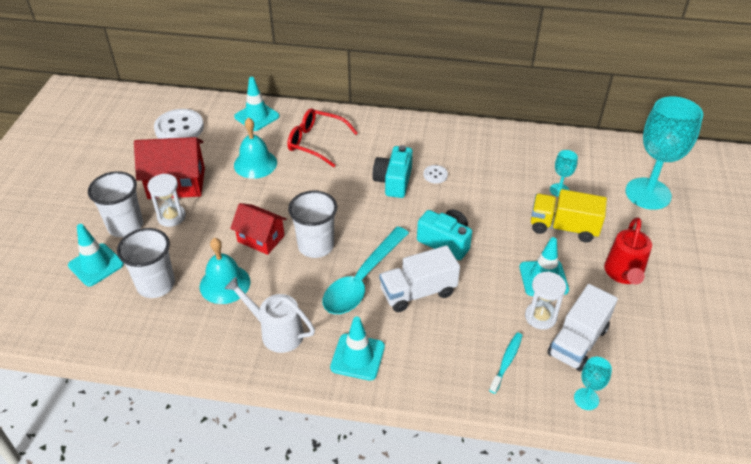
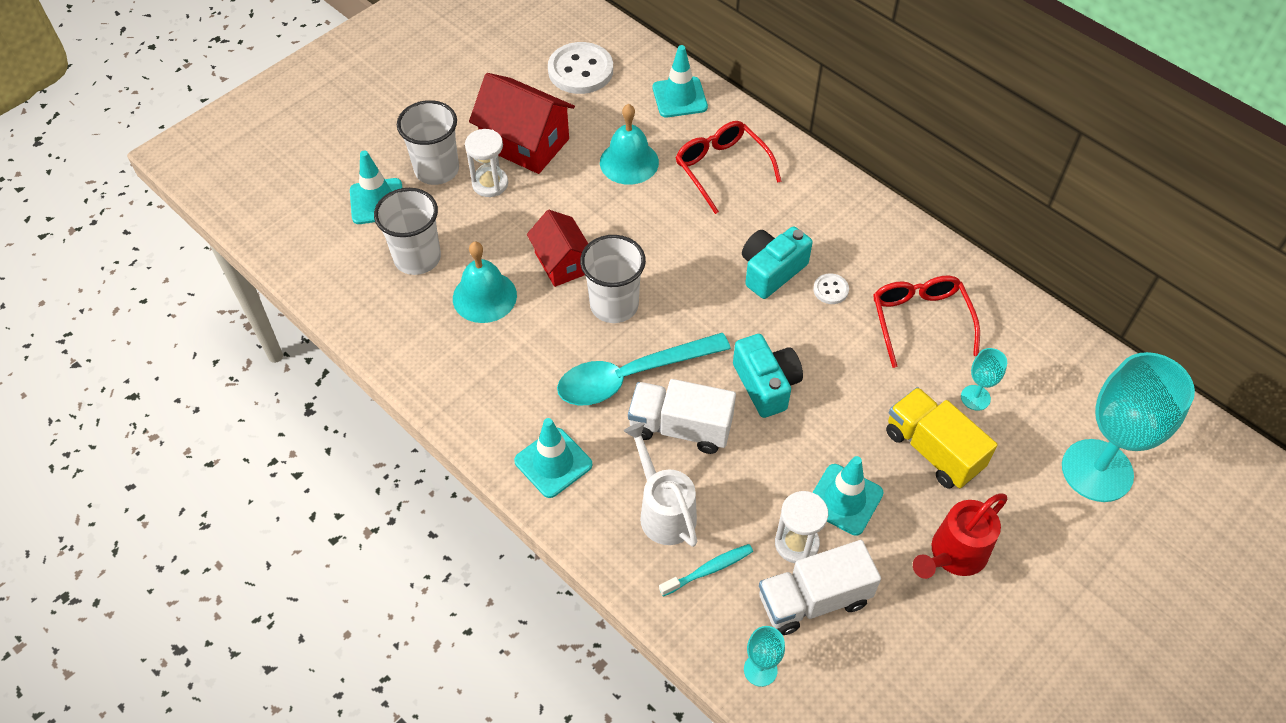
camera: 35 degrees right, 10 degrees up
(276, 332) = (493, 383): white watering can -> white watering can (663, 510)
(497, 167) = (920, 322): none -> red glasses

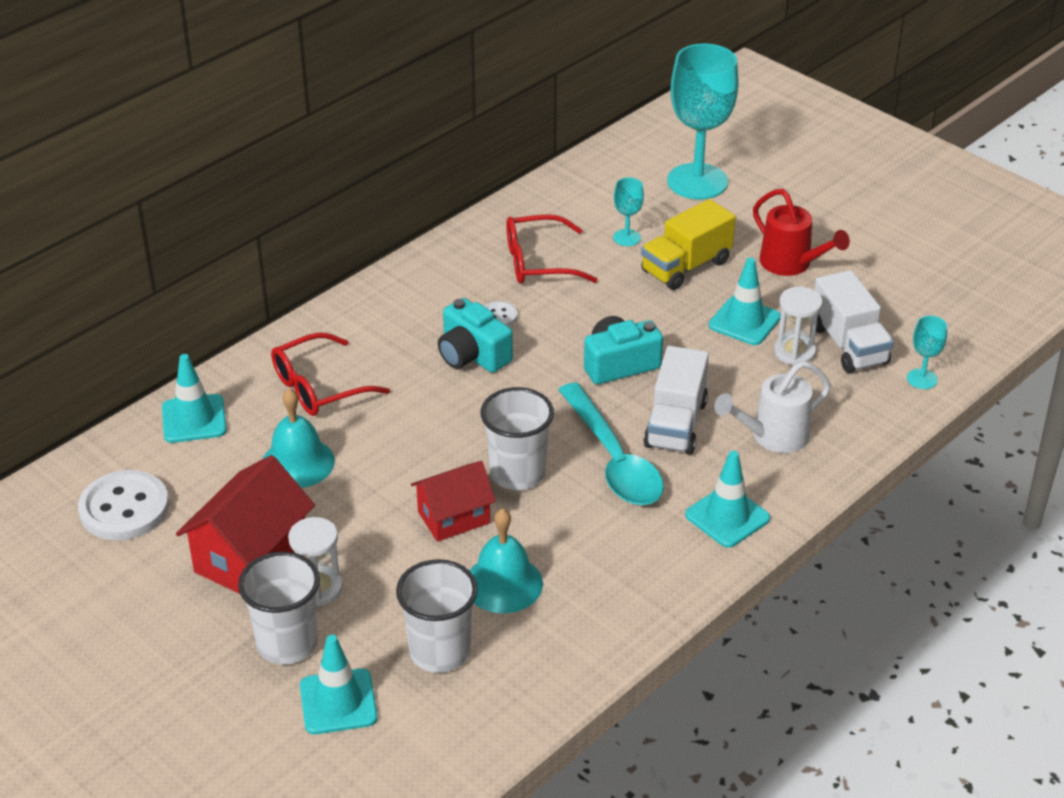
camera: 90 degrees left, 15 degrees down
(709, 570) = (831, 408): turquoise toothbrush -> none

